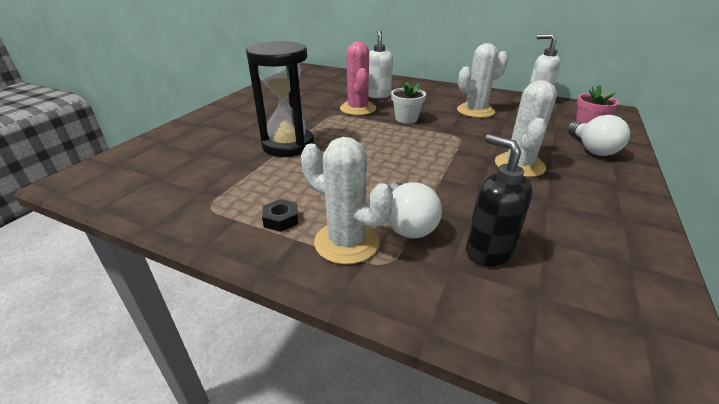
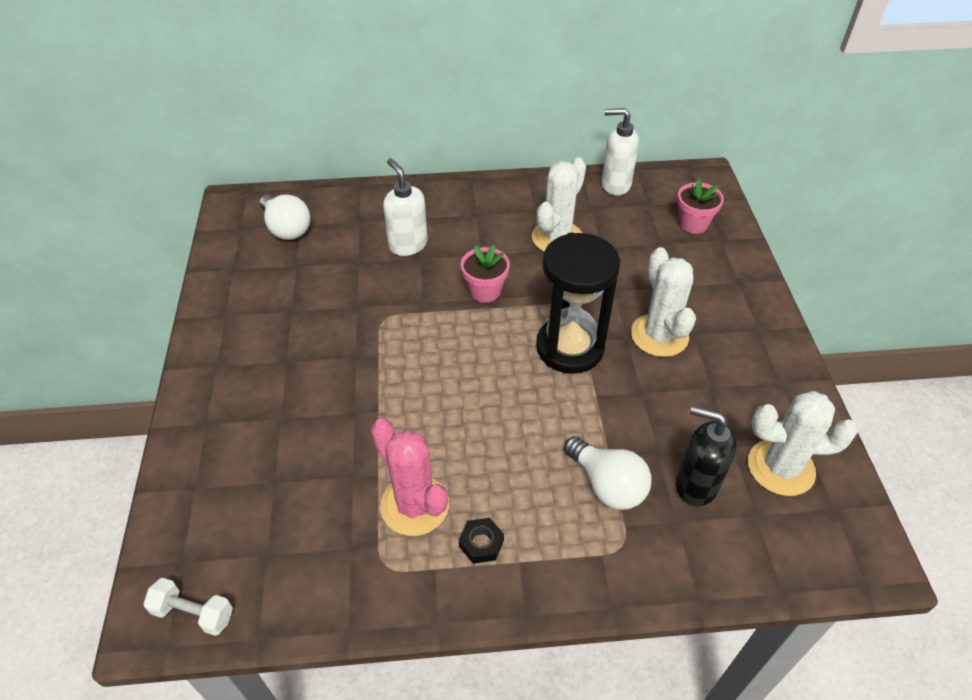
camera: 30 degrees left, 15 degrees up
(89, 186) = (193, 613): none -> white dumbbell
(288, 145) = (379, 414): black hourglass -> black hourglass (570, 348)
(346, 242) = (569, 539): white cactus -> white cactus (780, 467)
(358, 109) = (405, 291): pink cactus -> pink cactus (414, 505)
(406, 119) = (485, 291): white flower pot -> pink flower pot
(591, 149) = (714, 272): white light bulb -> white light bulb (286, 229)

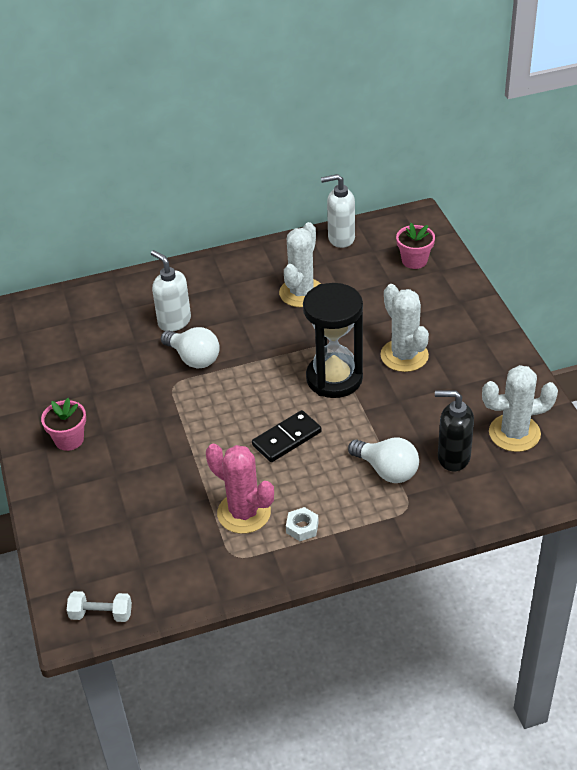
camera: 10 degrees left, 5 degrees down
(286, 229) = (61, 327): white light bulb -> white light bulb (193, 358)
(481, 543) = (302, 527): black nut -> white nut
(485, 291) = (252, 347): pink flower pot -> pink flower pot (69, 439)
(494, 414) = (286, 438): none -> black domino

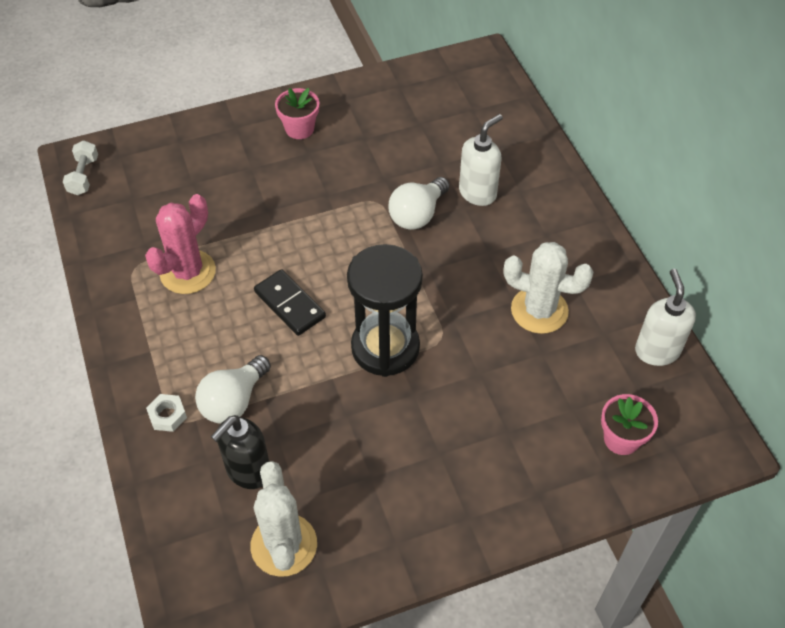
camera: 85 degrees right, 10 degrees up
(302, 527) = (161, 322): white nut -> white nut (167, 415)
(404, 355) = (426, 422): white cactus -> none
(453, 457) = (248, 471): black soap dispenser -> black soap dispenser turned 150 degrees counterclockwise

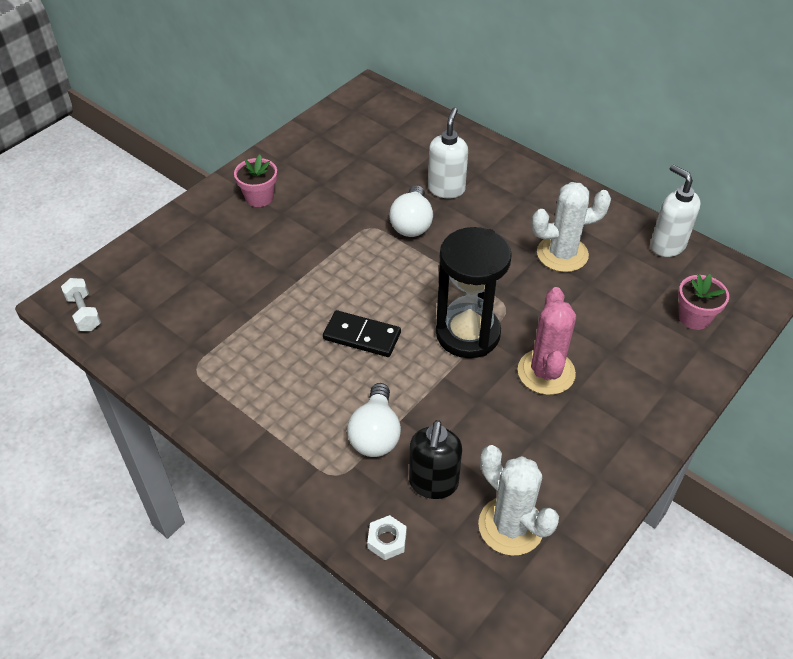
camera: 30 degrees left, 5 degrees down
(167, 415) = (326, 474): white nut -> white nut (387, 540)
(188, 272) = (250, 350): pink cactus -> pink cactus (546, 372)

